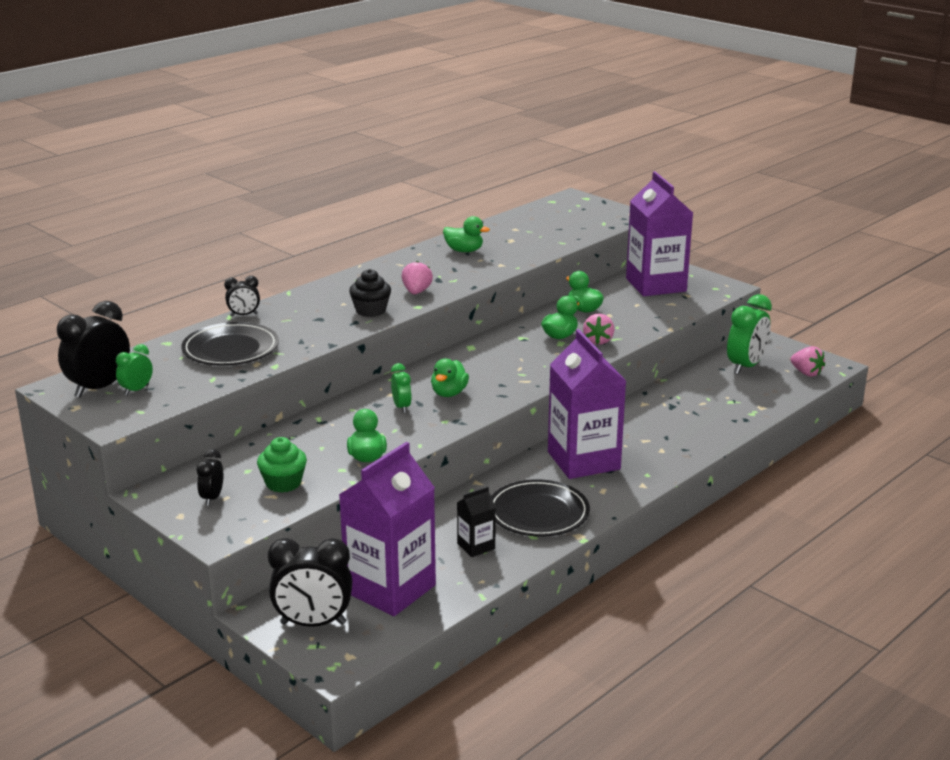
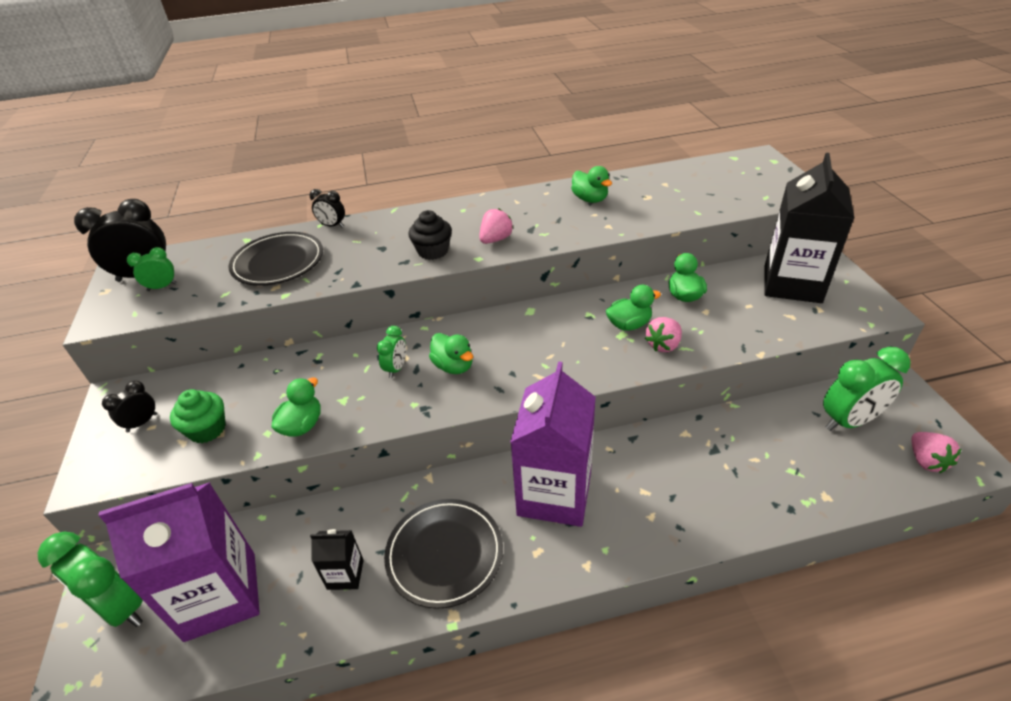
camera: 35 degrees right, 15 degrees up
(313, 623) = (120, 608): black clock -> green clock
(449, 393) = (453, 366): green duck -> green duck turned 90 degrees counterclockwise
(656, 285) = (792, 284): purple carton -> black carton

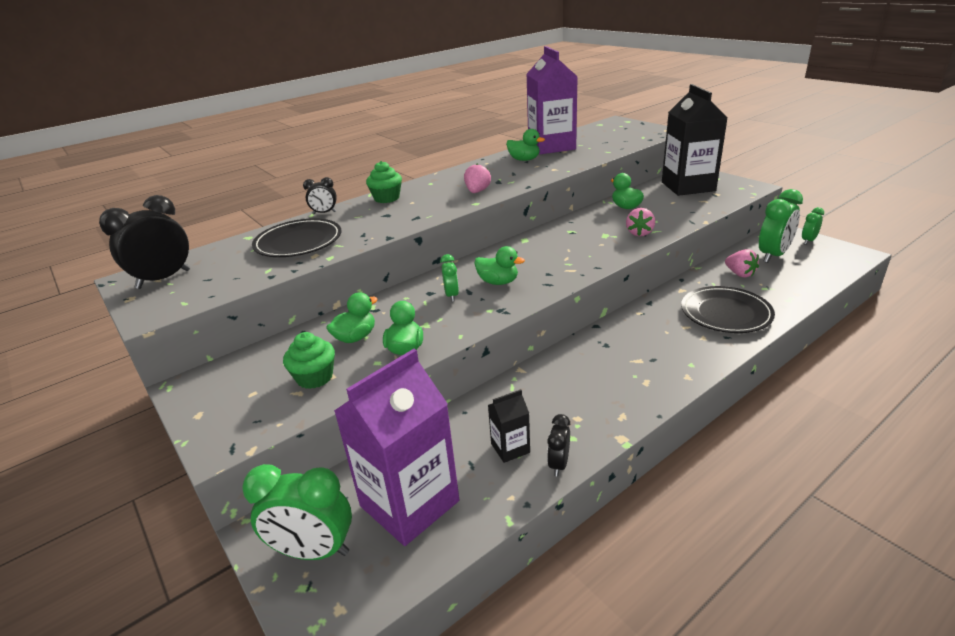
camera: 25 degrees left, 10 degrees down
(142, 423) = (239, 394): black clock -> black clock (558, 464)
(162, 287) = (194, 281): green clock -> green clock (808, 241)
(403, 221) = (387, 198): none -> green cupcake
(433, 251) = (433, 207): black cupcake -> none
(444, 554) = (579, 407): black plate -> black plate (725, 313)
(554, 494) = (626, 348): purple carton -> purple carton (551, 146)
(629, 324) = (604, 229): green duck -> green duck (355, 337)
(926, 461) = (833, 261): pink strawberry -> pink strawberry (740, 274)

